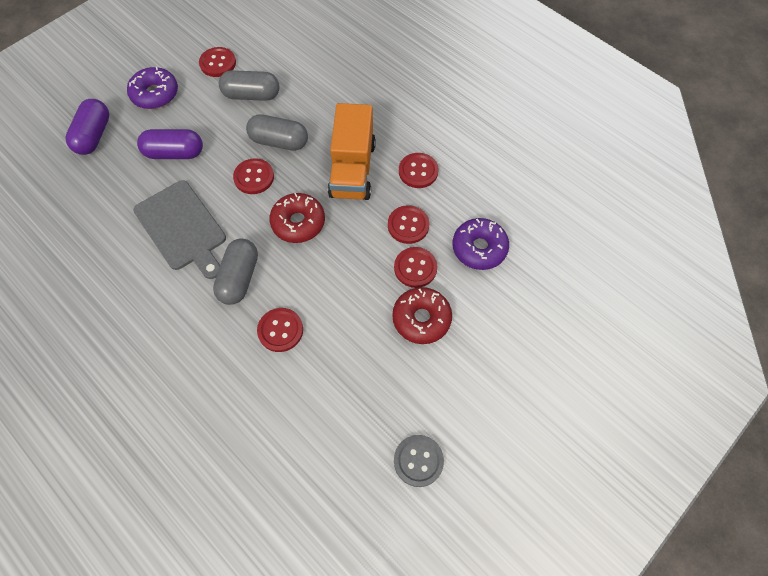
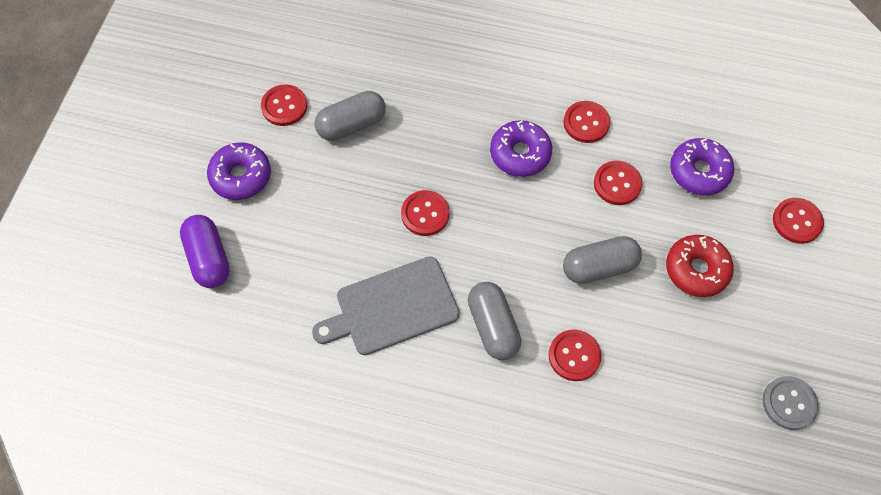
camera: 30 degrees left, 0 degrees up
(174, 153) = (317, 231): purple capsule -> none
(182, 228) = (392, 307): grey cutting board -> grey cutting board turned 135 degrees clockwise
(279, 141) = (421, 162): grey capsule -> grey capsule (599, 267)
(298, 222) = (508, 238): red donut -> none
(352, 169) = (520, 154): orange truck -> purple donut
(415, 268) = (655, 223): red button -> red button (797, 221)

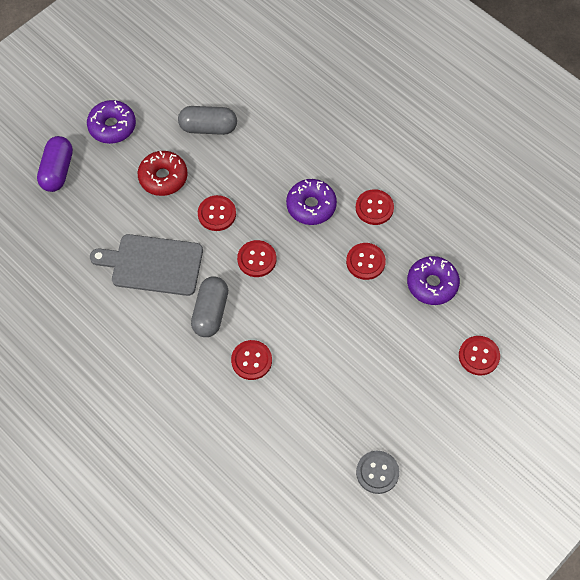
camera: 30 degrees right, 0 degrees up
(284, 106) = (171, 92): red button -> red button (256, 259)
(599, 267) = (311, 311): grey capsule -> none
(696, 270) = (379, 350): red donut -> red donut (163, 177)

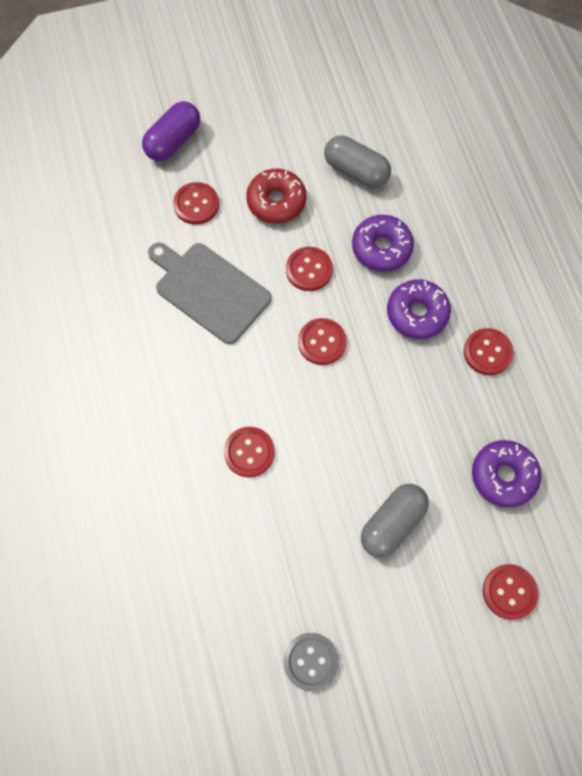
camera: 30 degrees right, 5 degrees up
(112, 126) = (256, 121): purple donut -> purple donut (381, 248)
(211, 312) = (238, 375): grey capsule -> grey capsule (392, 524)
(365, 262) = (441, 409): red button -> red button (196, 204)

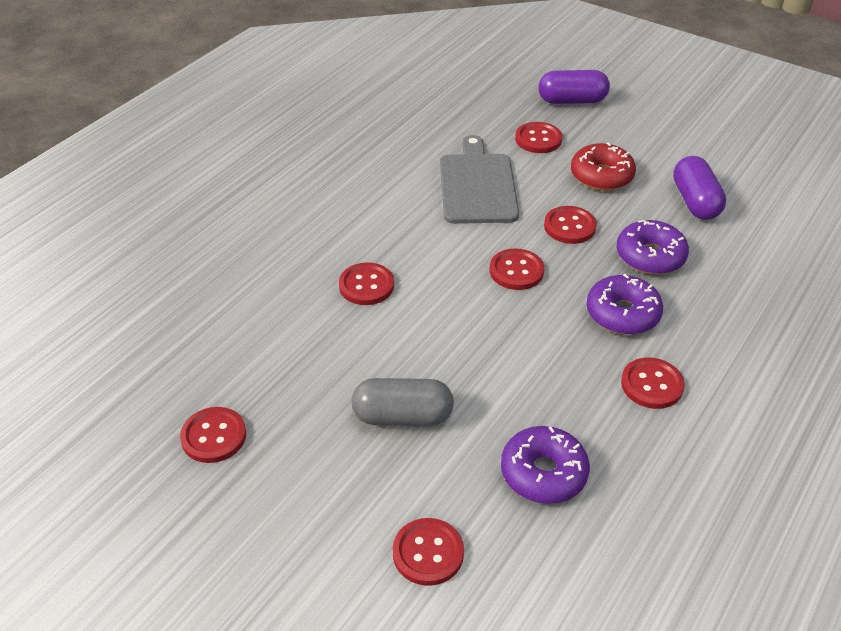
camera: 50 degrees right, 25 degrees down
(311, 661) = (213, 436): grey button -> red button
(356, 171) = (695, 202): grey capsule -> purple capsule

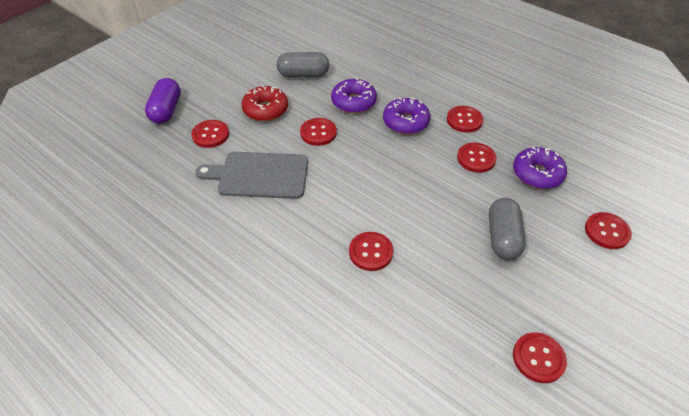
camera: 85 degrees left, 5 degrees up
(516, 271) = (362, 165): red button -> red button (476, 158)
(695, 202) = (303, 74): purple capsule -> grey capsule

